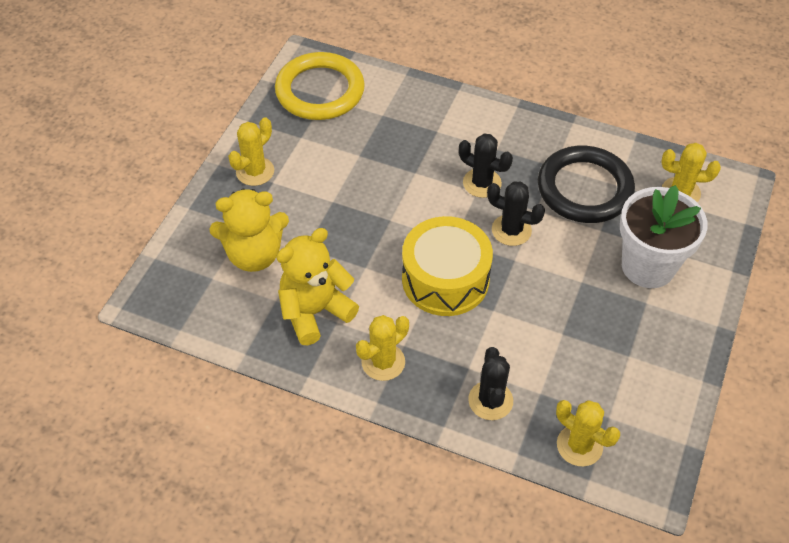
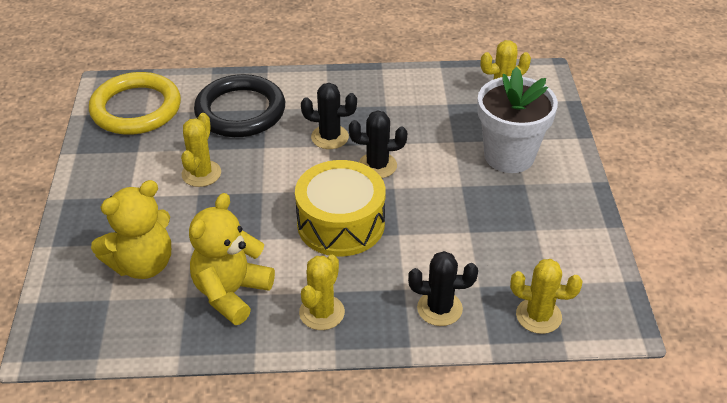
camera: 25 degrees left, 10 degrees down
(255, 171) = (105, 193): yellow cactus -> yellow cactus (201, 174)
(490, 400) = (439, 308): black cactus -> black cactus turned 60 degrees counterclockwise
(584, 189) = (421, 114): black ring -> black ring (240, 111)

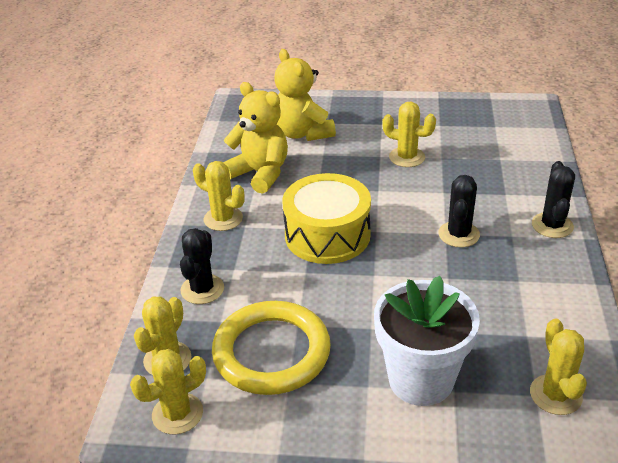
camera: 100 degrees right, 5 degrees down
(136, 108) = (500, 121): yellow ring -> yellow ring (271, 352)
(240, 111) = (500, 178): black ring -> none
(377, 166) = (410, 265): black cactus -> black cactus (552, 225)
(594, 295) = (177, 414): none -> yellow cactus

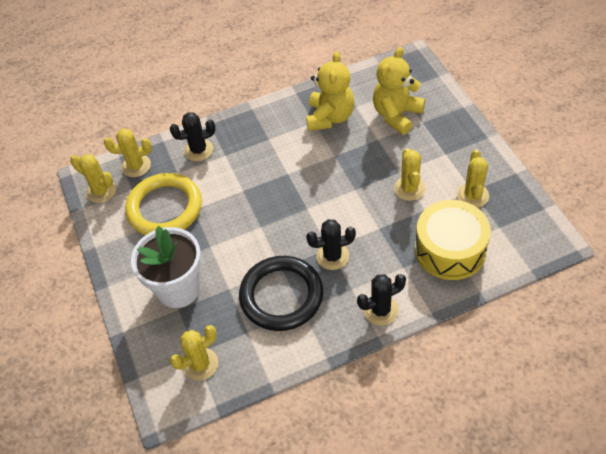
camera: 65 degrees right, 15 degrees up
(223, 219) = (269, 124): yellow cactus -> yellow cactus (472, 195)
(327, 235) = (286, 184): yellow drum -> yellow drum (450, 250)
(490, 290) = (281, 296): none -> black ring

